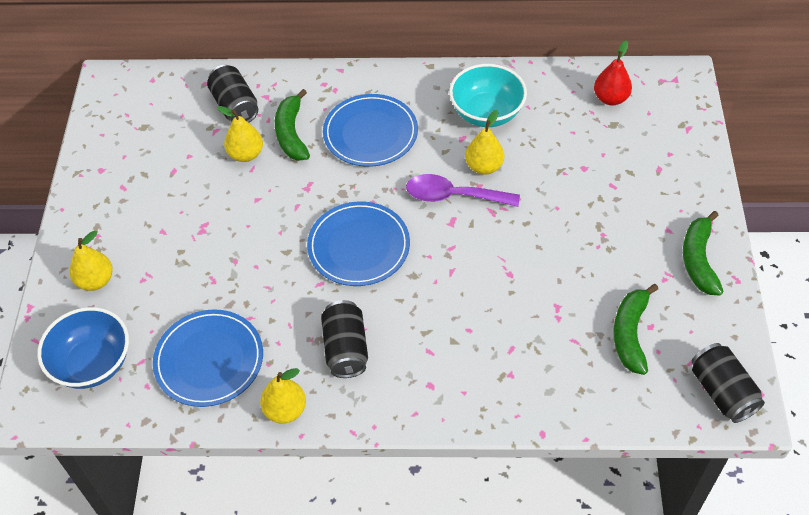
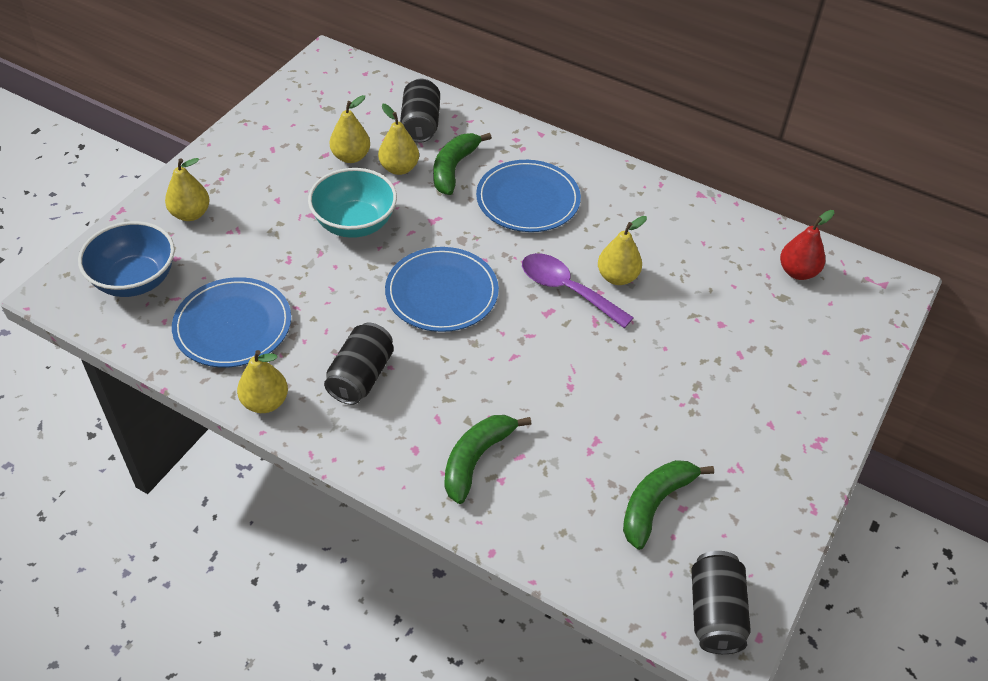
camera: 25 degrees right, 5 degrees down
(197, 163) = (351, 157): none -> yellow pear
(486, 113) = (656, 230): turquoise bowl -> turquoise bowl (355, 223)
(698, 260) = (784, 469): green banana -> green banana (476, 459)

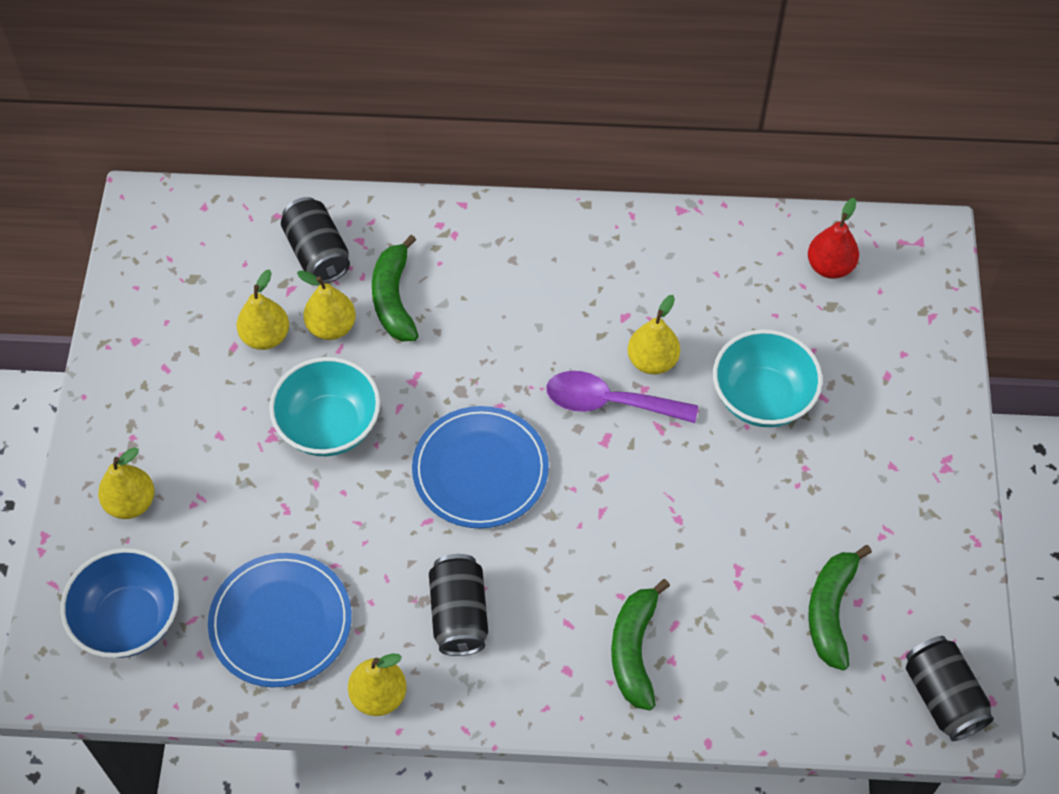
camera: 25 degrees left, 10 degrees up
(528, 199) = (501, 303): blue plate -> none
(689, 334) = (762, 398): none -> turquoise bowl

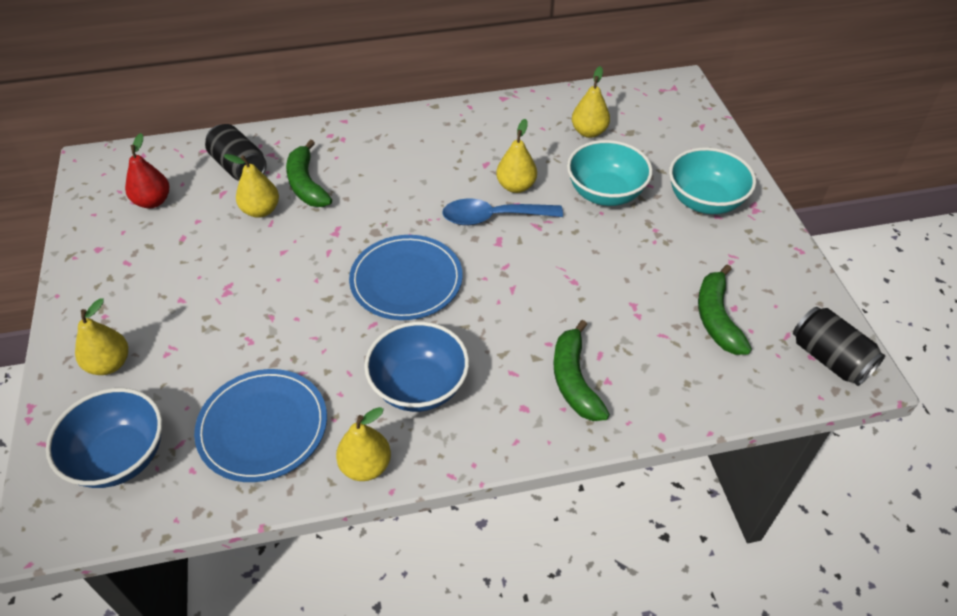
camera: 15 degrees left, 10 degrees down
(265, 336) = (208, 226): yellow pear -> yellow pear (589, 132)
(329, 426) = (274, 275): turquoise bowl -> turquoise bowl (704, 201)
(459, 614) = (419, 386): black can -> blue bowl
(610, 402) = (493, 217): purple spoon -> blue spoon
(829, 266) = (619, 111): red pear -> red pear (153, 201)

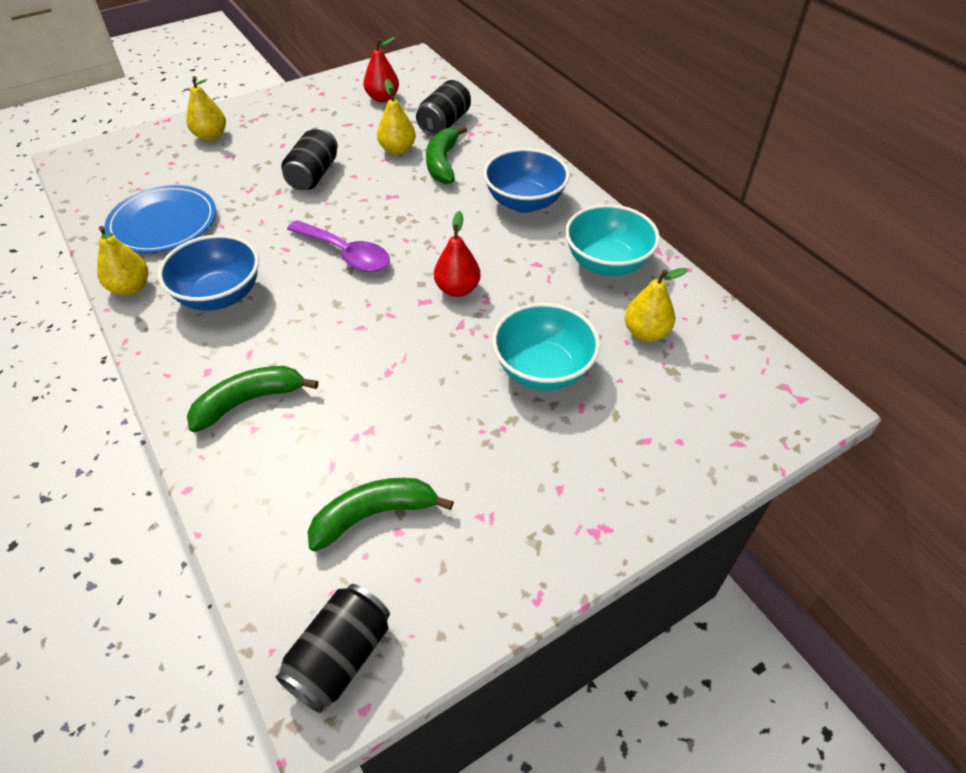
camera: 70 degrees right, 0 degrees up
(120, 457) = (128, 168): blue bowl -> blue bowl (524, 202)
(260, 282) = (313, 175): none -> black can
(306, 184) = (442, 163): green banana -> green banana turned 45 degrees counterclockwise
(406, 280) = (345, 254): blue plate -> purple spoon
(493, 217) = (457, 289): blue spoon -> red pear
(516, 186) = (514, 294): yellow pear -> none
(704, 201) = (581, 470): turquoise bowl -> turquoise bowl (607, 263)

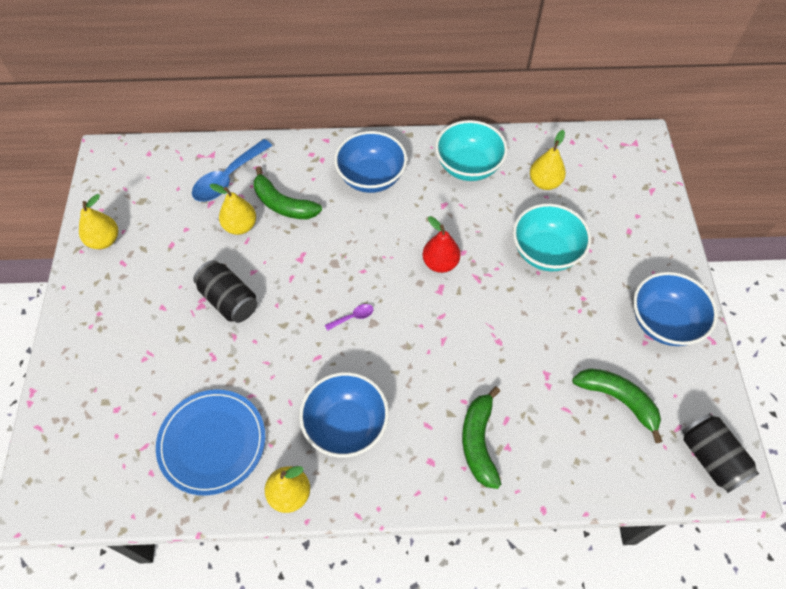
camera: 60 degrees left, 10 degrees up
(211, 136) = (97, 361): yellow pear -> yellow pear (104, 240)
(345, 254) = (353, 317): purple spoon -> purple spoon, size x0.46
(374, 515) = (618, 400): green banana -> green banana turned 120 degrees clockwise
(382, 98) = (151, 203): red pear -> none
(444, 123) = (228, 178): black can -> blue spoon
(526, 528) = (664, 322): none -> blue bowl

